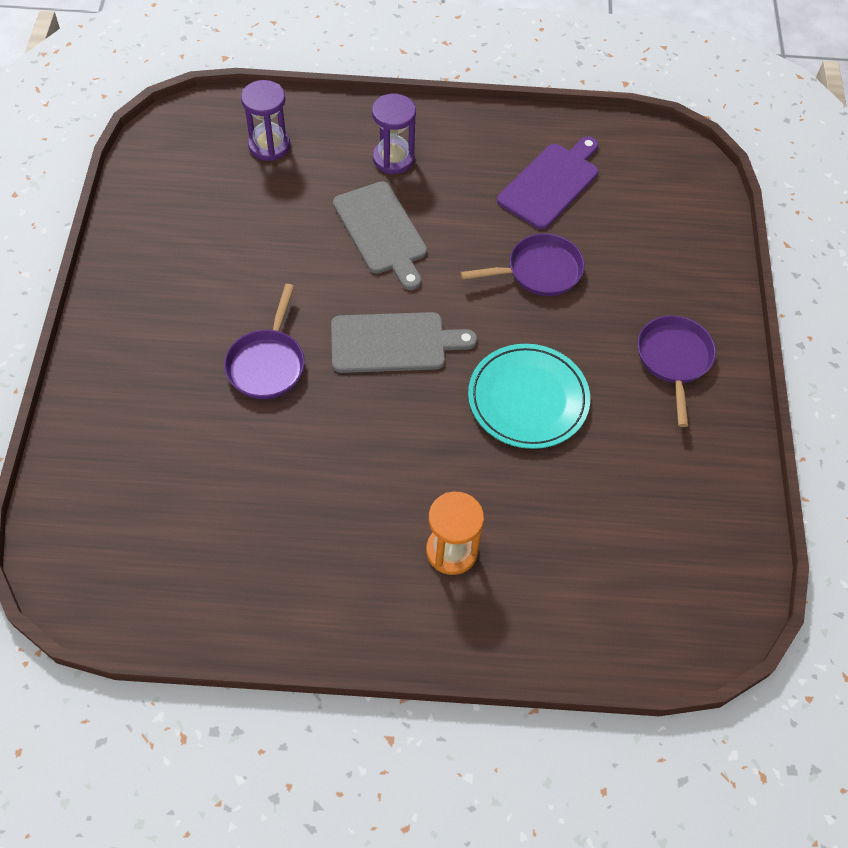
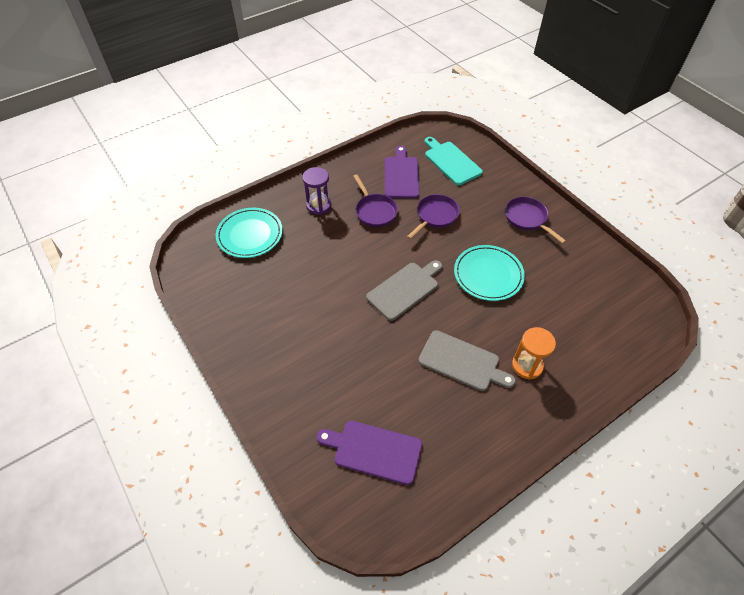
camera: 35 degrees left, 5 degrees down
(159, 509) = (374, 451): none -> purple cutting board
(267, 364) = (355, 339): purple pan -> purple pan (374, 211)
(269, 145) = (250, 235): purple hourglass -> turquoise plate
(381, 232) = (347, 242): grey cutting board -> grey cutting board (462, 362)
(647, 206) = (451, 162): none -> turquoise cutting board

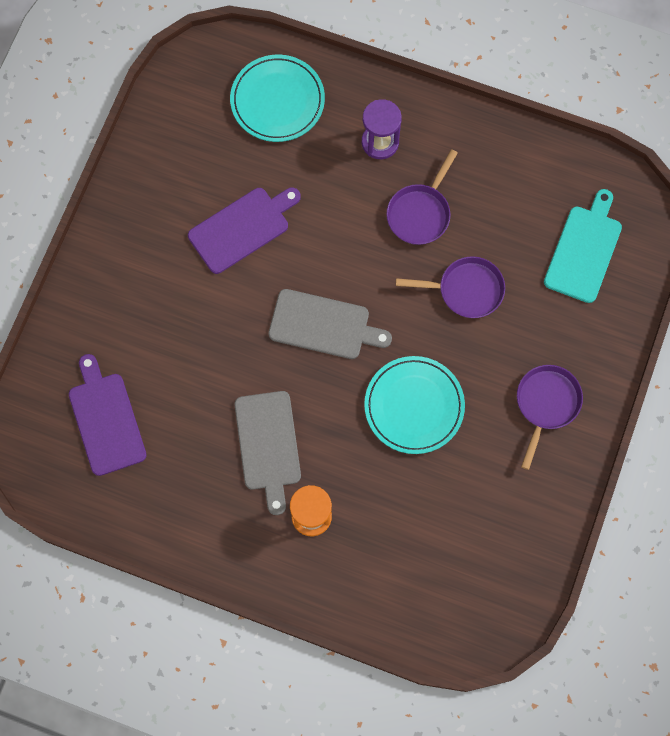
camera: 55 degrees right, 20 degrees up
(401, 175) = (508, 204): purple cutting board -> purple cutting board (242, 228)

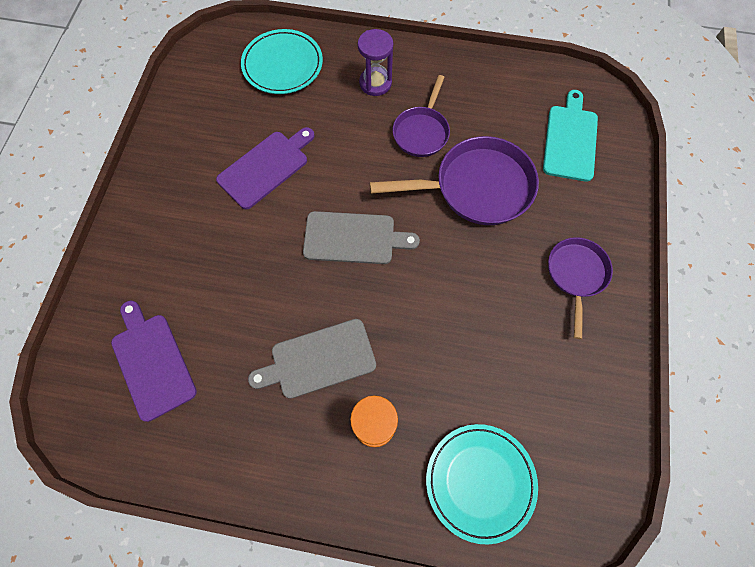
camera: 10 degrees left, 5 degrees down
(268, 445) = (319, 359): grey cutting board -> grey cutting board turned 90 degrees clockwise
(414, 406) = (453, 297): turquoise plate -> turquoise plate (480, 481)
(466, 290) = (476, 187): purple pan -> purple pan, size x1.65

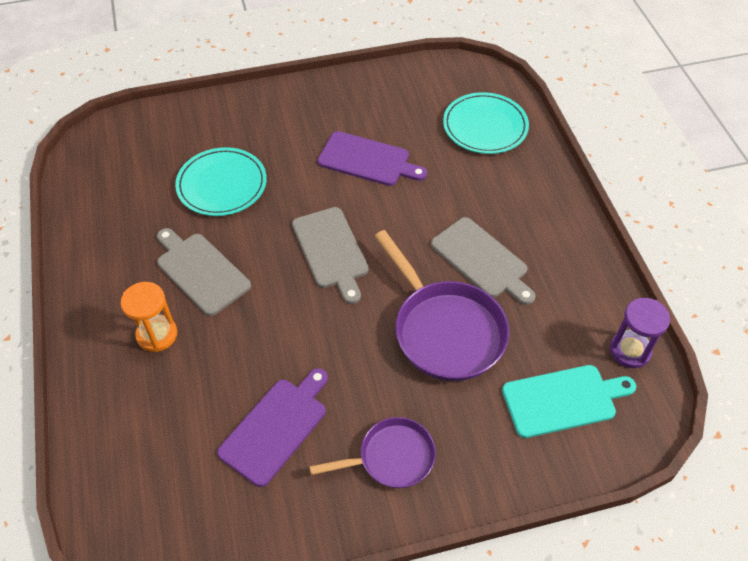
camera: 65 degrees right, 15 degrees down
(152, 362) = (153, 165): purple cutting board -> purple cutting board (276, 427)
(375, 83) = (514, 202): purple hourglass -> purple hourglass (630, 350)
(421, 132) = (481, 260): purple pan -> grey cutting board
(480, 481) = (134, 438): turquoise plate -> turquoise plate (222, 185)

